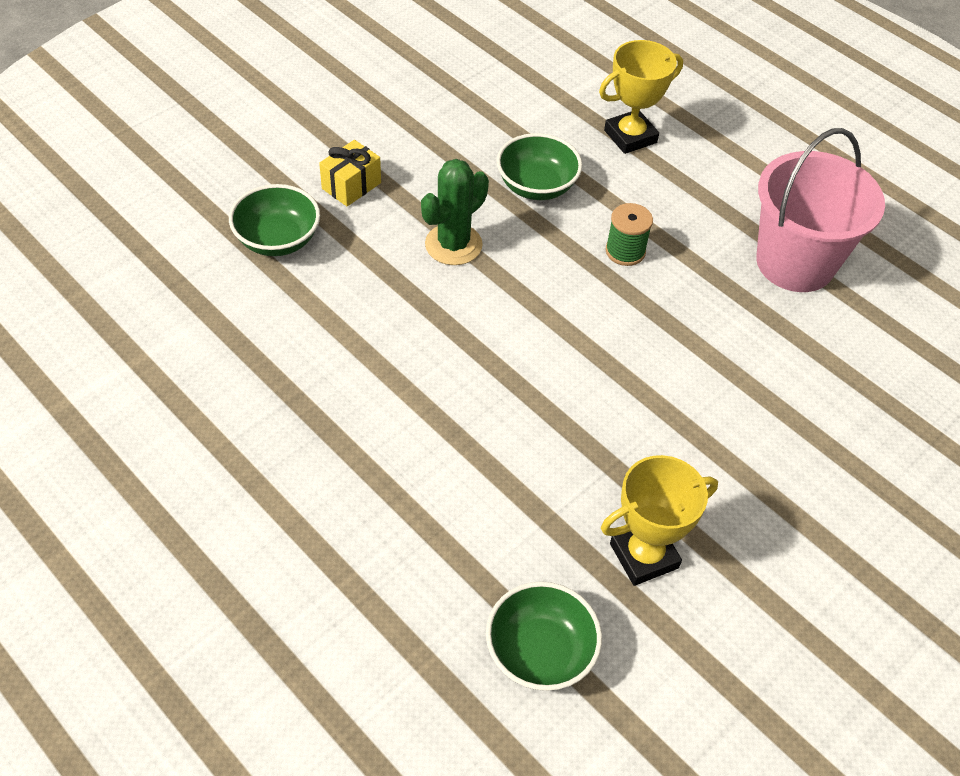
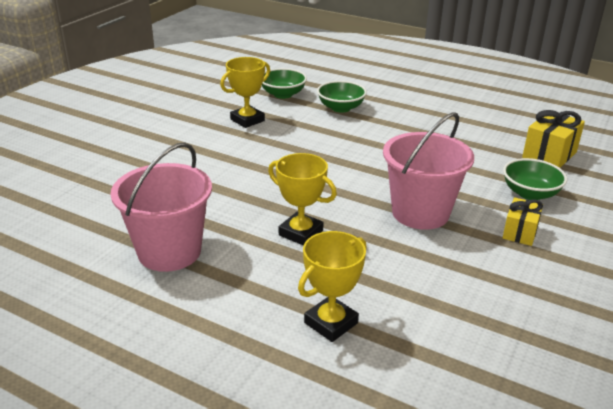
camera: 165 degrees right, 20 degrees down
(167, 306) = (549, 155): none -> yellow gift
(453, 245) = (420, 213): green cactus -> pink bucket
(536, 186) = (388, 262): green bowl -> green bowl (341, 108)
(625, 251) = (301, 233): green spool -> yellow trophy

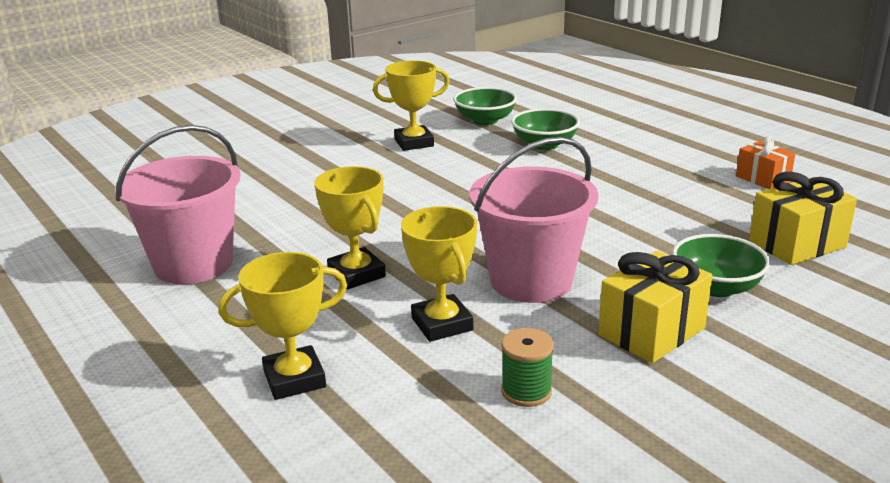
camera: 25 degrees right, 5 degrees down
(392, 257) = (442, 324): none -> yellow trophy
(484, 291) = (526, 391): none -> green spool
(495, 112) = (763, 179): none -> orange gift
(520, 232) = (652, 332): yellow gift -> yellow gift, size x1.54

